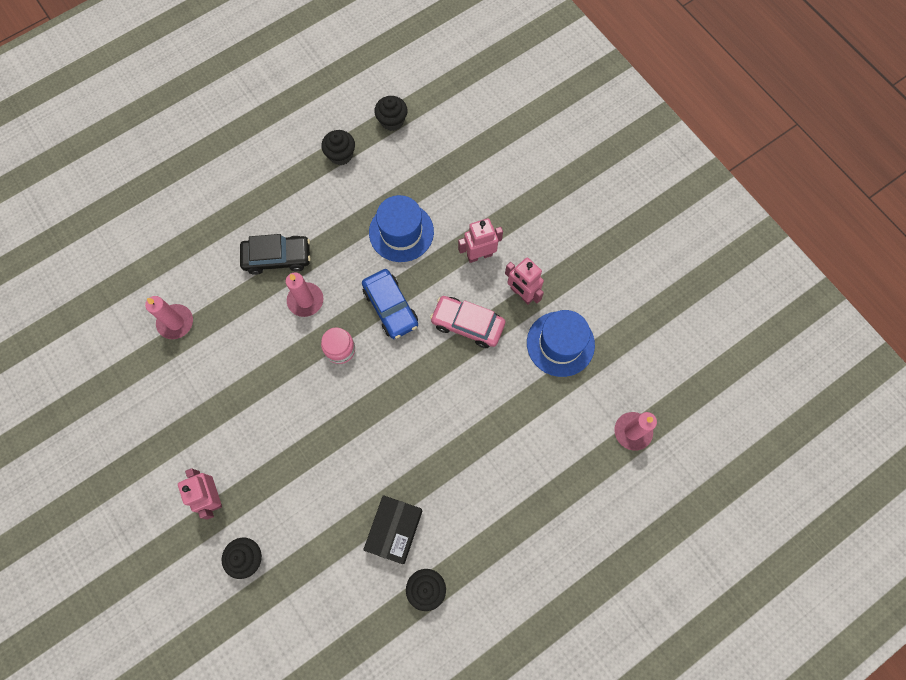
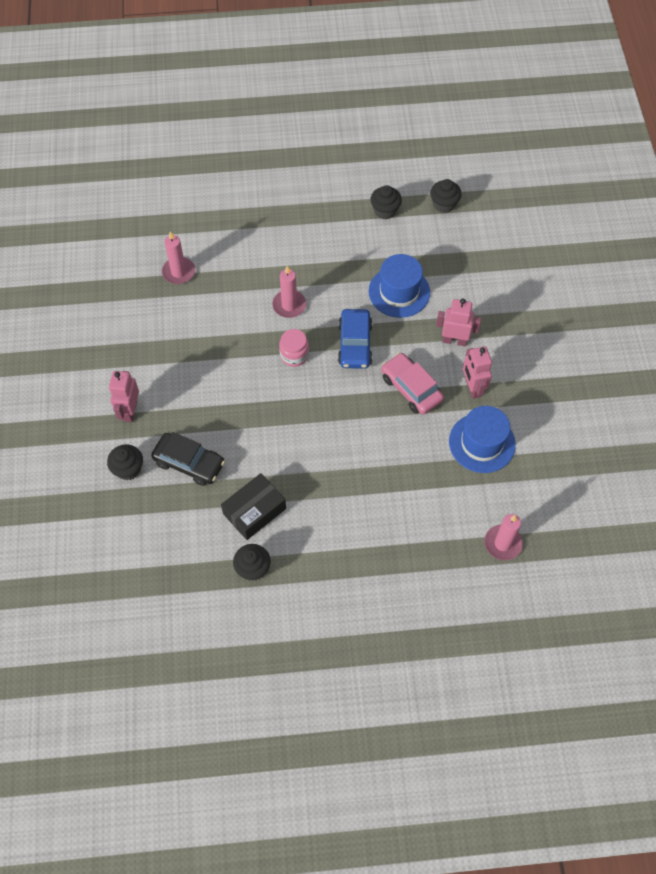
camera: 30 degrees right, 10 degrees down
(277, 257) = (286, 263): black car -> black car (189, 463)

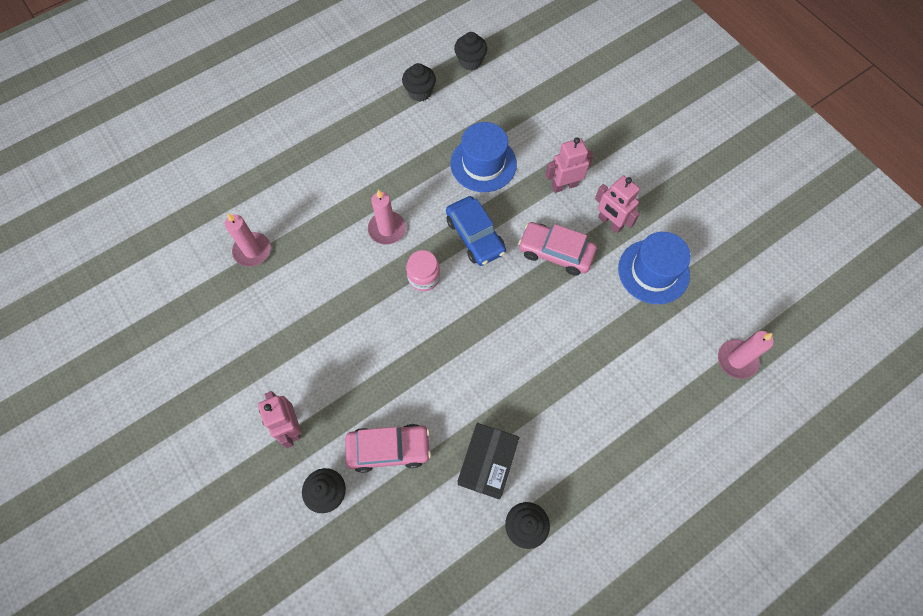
camera: 30 degrees left, 5 degrees up
(189, 463) = (389, 449): black car -> pink car

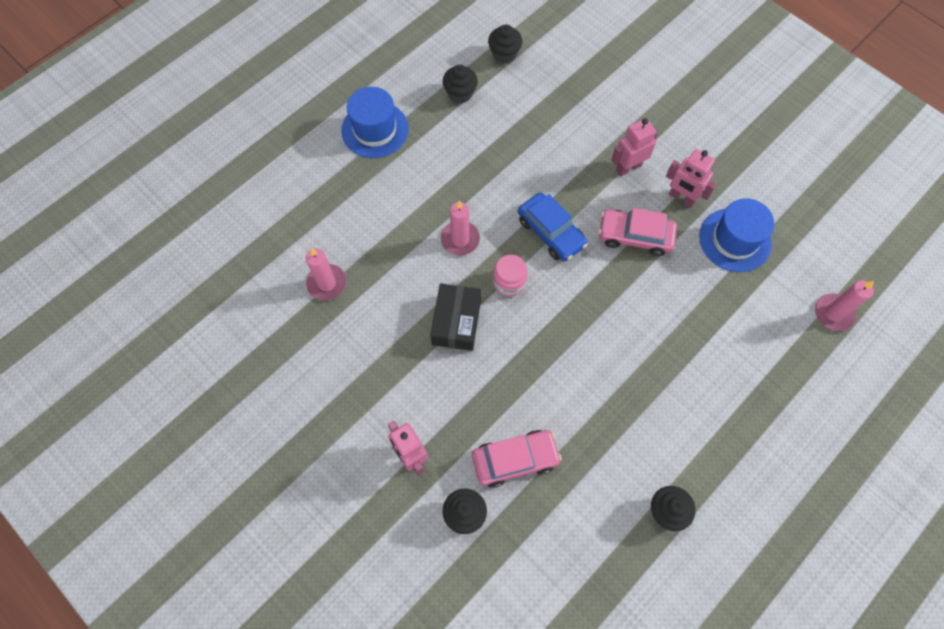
camera: 10 degrees left, 0 degrees up
(483, 164) = (542, 157): blue hat -> blue hat (375, 129)
(487, 463) = (616, 456): black box -> black box (456, 322)

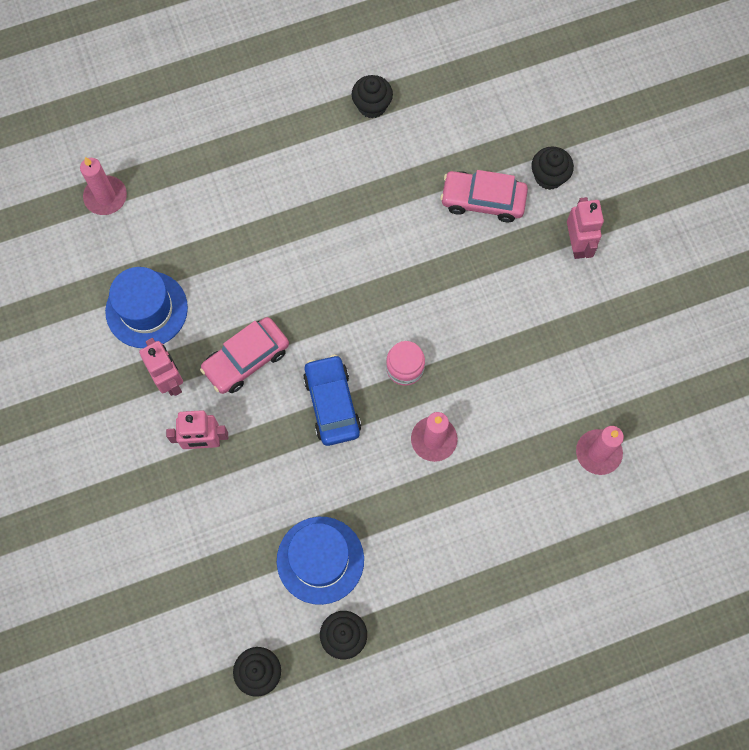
camera: 155 degrees left, 5 degrees up
(375, 129) = (471, 631): blue hat -> blue hat (320, 560)
(456, 322) = (479, 350): black box -> none
(635, 236) = (246, 359): pink car -> pink car turned 105 degrees clockwise

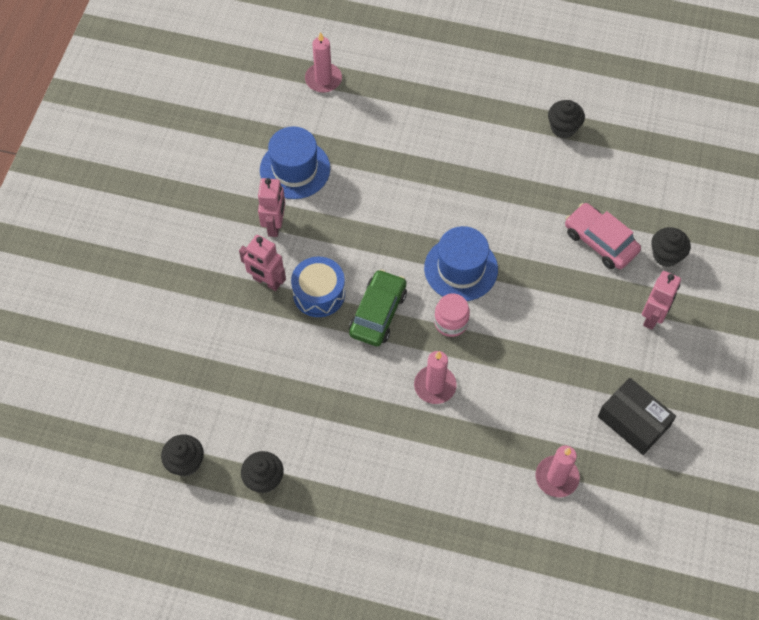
camera: 35 degrees right, 10 degrees down
(246, 359) = (339, 245): pink car -> none
(263, 421) = (319, 293): none -> blue drum
(320, 560) = (287, 415): blue hat -> blue hat (461, 269)
(332, 404) = (378, 313): blue car -> green car
(627, 355) = (633, 421): none -> black box

